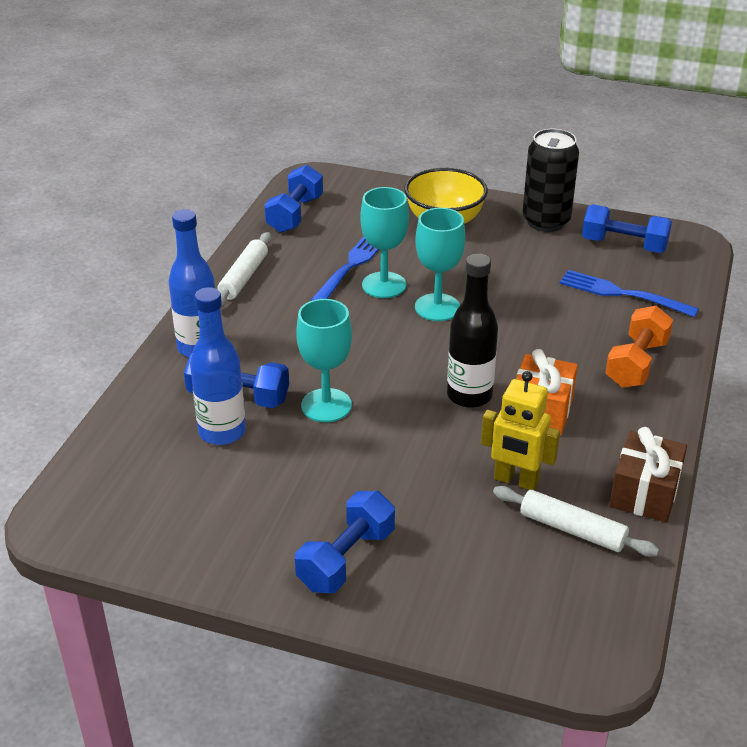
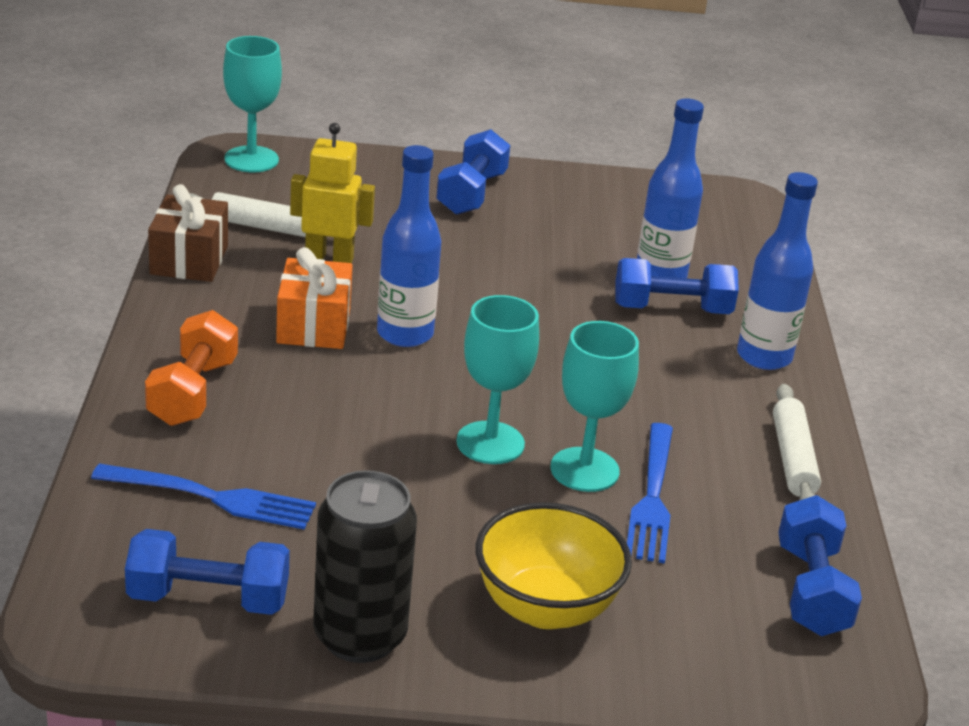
camera: 160 degrees right, 5 degrees down
(326, 405) = (567, 309): turquoise goblet -> turquoise goblet (251, 159)
(469, 395) = (405, 334): black bottle -> blue bottle

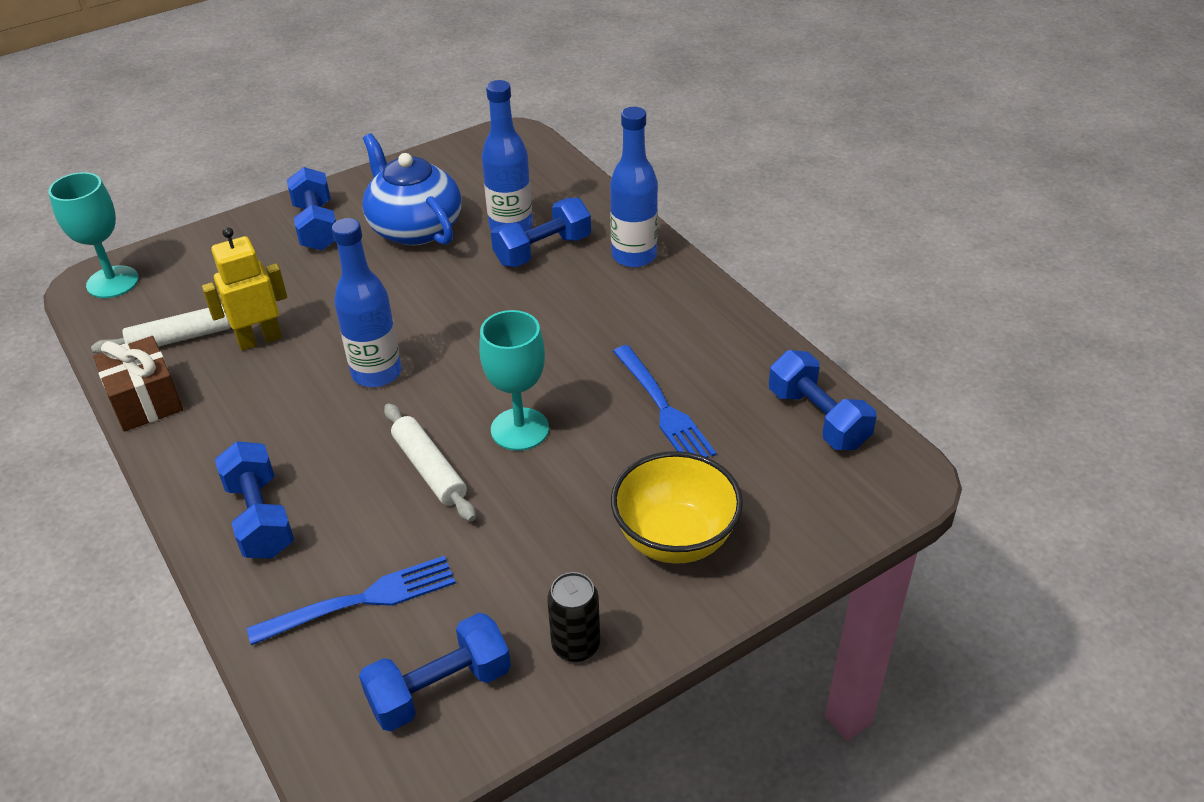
camera: 30 degrees left, 10 degrees up
(193, 392) = (260, 517): orange dumbbell -> blue dumbbell
(313, 326) = (301, 404): orange gift -> none
(360, 636) = (576, 645): black can -> black can, size x0.60
(563, 235) = (414, 228): none -> blue teapot
(584, 470) = (601, 413): turquoise goblet -> none
(793, 459) = (720, 325): white rolling pin -> white rolling pin (429, 469)

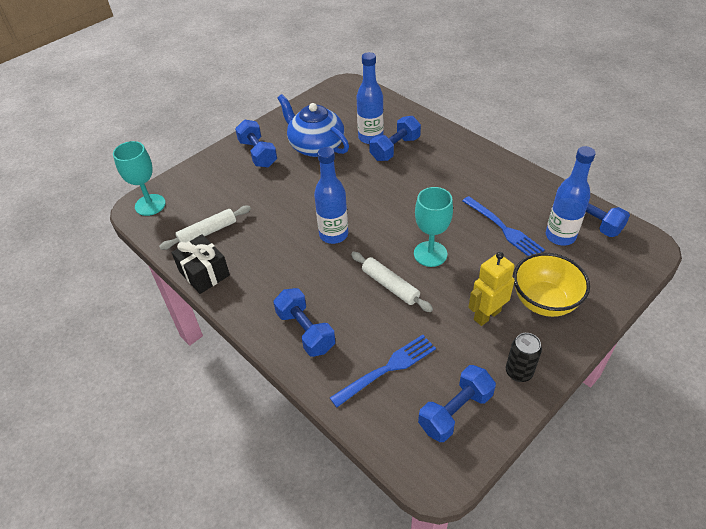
camera: 10 degrees left, 5 degrees up
(145, 400) = (204, 273): brown gift -> black gift
(259, 340) = (255, 226): yellow robot -> yellow robot (487, 315)
(634, 256) = (447, 144): blue bottle -> blue bottle (560, 236)

